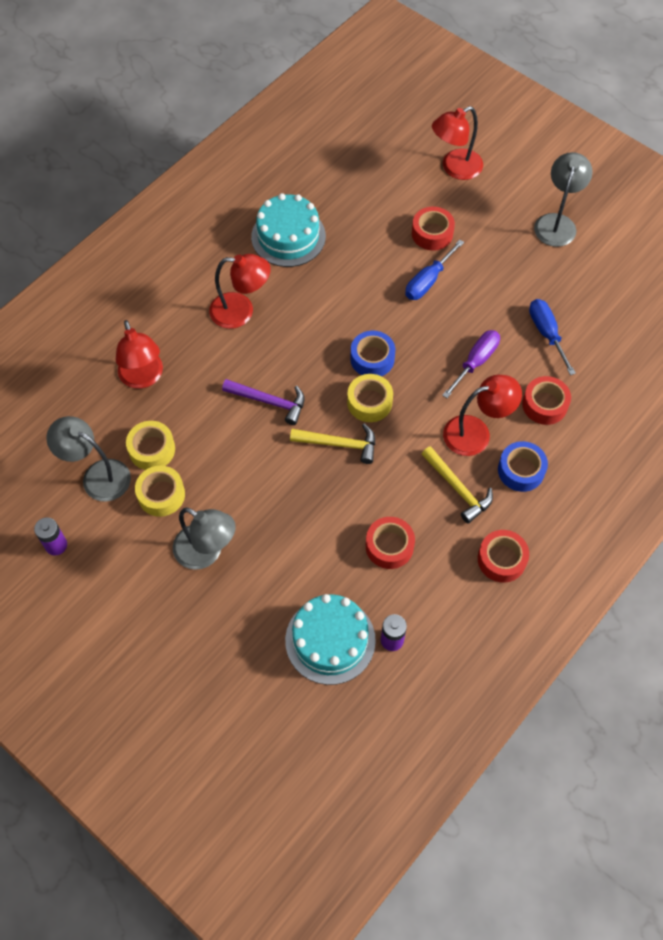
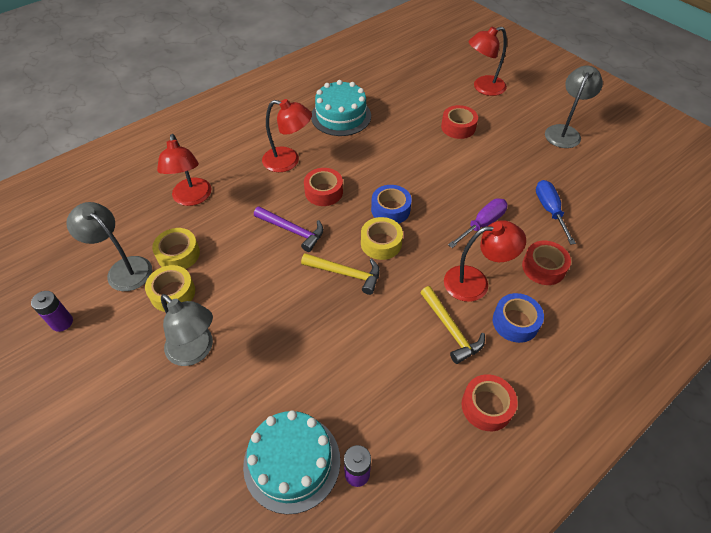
camera: 10 degrees right, 10 degrees down
(389, 546) = (374, 374): red tape -> red tape (324, 192)
(428, 281) = (449, 159): blue screwdriver -> none

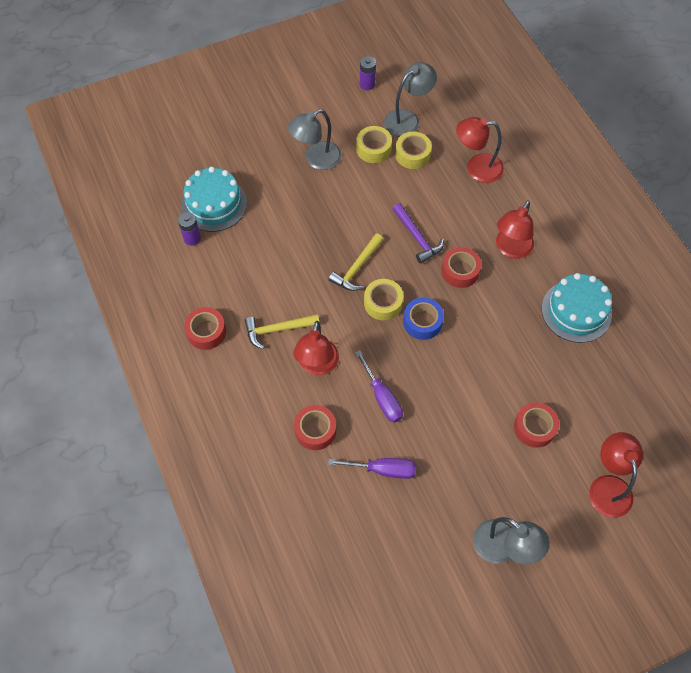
camera: 105 degrees right, 10 degrees up
(292, 230) = (417, 237): purple hammer -> purple hammer turned 75 degrees counterclockwise
(515, 322) = (268, 381): blue tape -> none
(549, 210) = (383, 470): blue screwdriver -> purple screwdriver

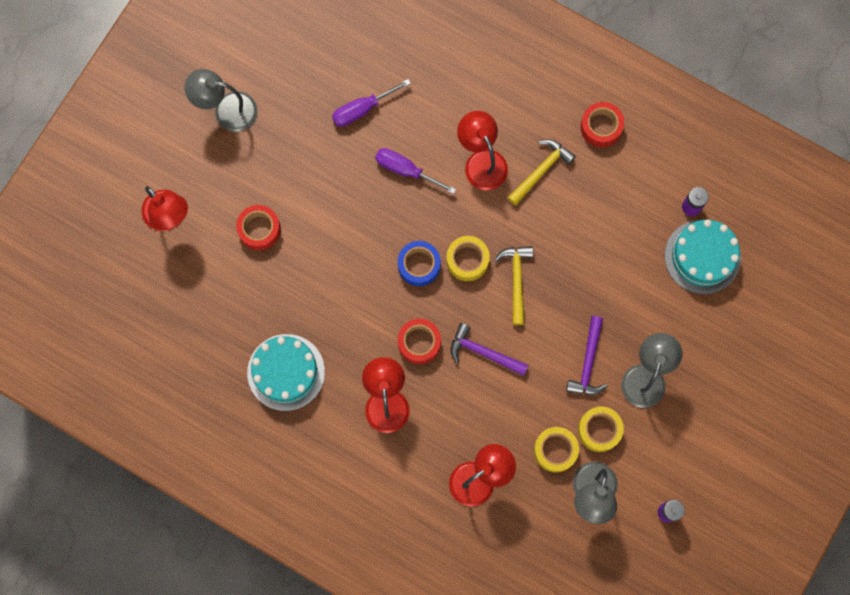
camera: 145 degrees right, 15 degrees up
(315, 430) = (441, 105): red tape -> none
(348, 189) = (588, 362): none -> purple hammer

